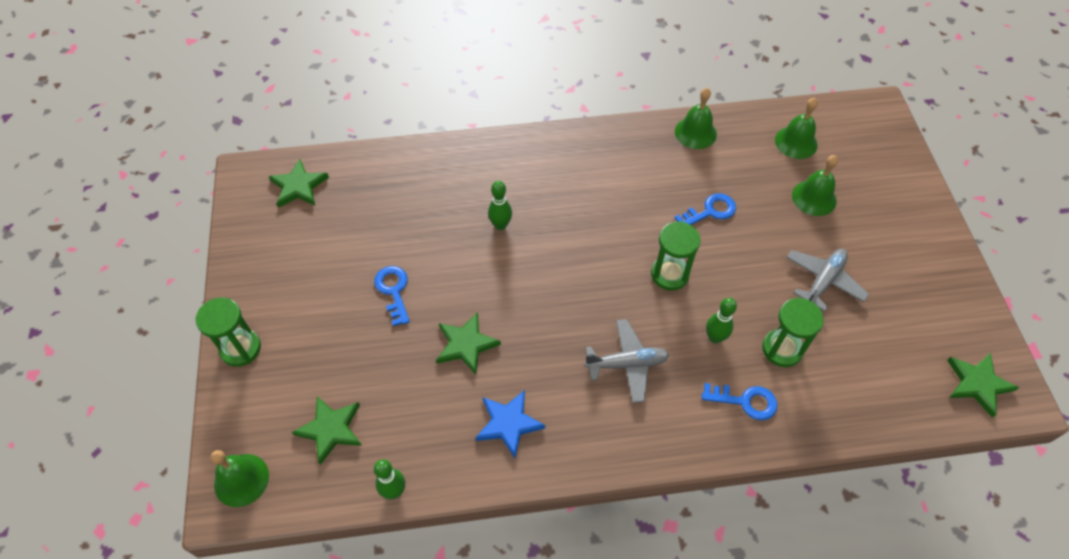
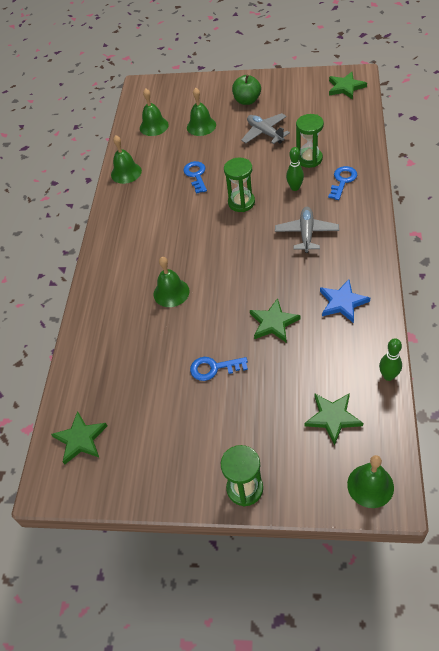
camera: 70 degrees left, 5 degrees down
(500, 225) = (171, 292): green bowling pin -> green bell
(891, 246) = (247, 101): none -> green apple

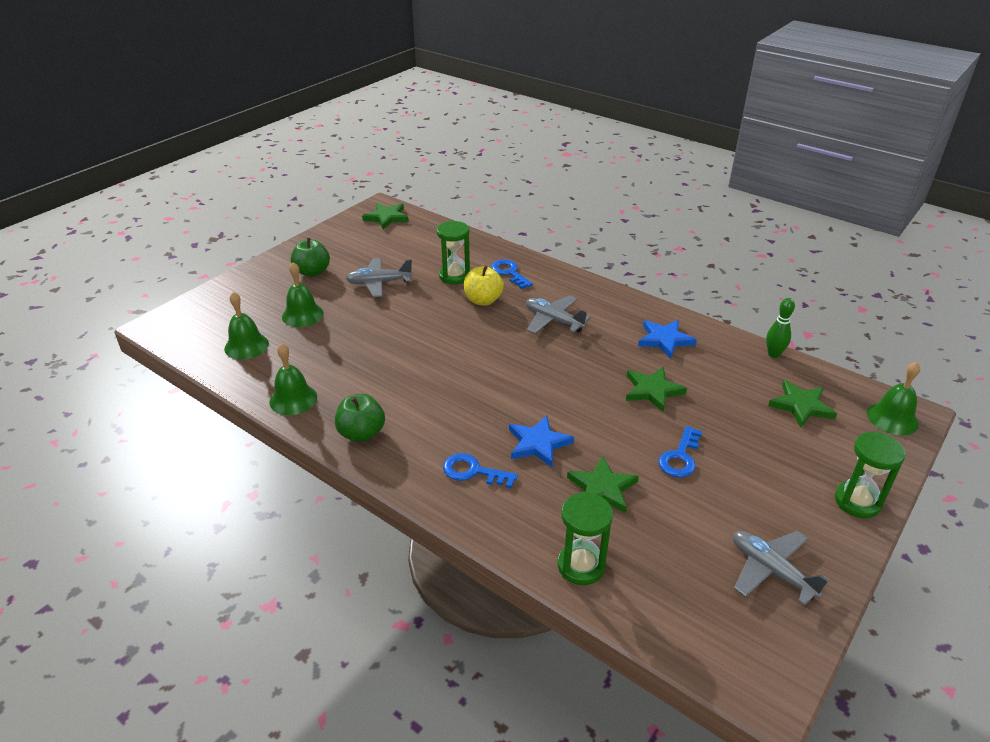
camera: 65 degrees left, 15 degrees down
(80, 439) = (706, 621): green star -> green star (602, 488)
(120, 215) = (361, 433): none -> green apple
(141, 458) = (771, 570): none -> grey plane
(171, 292) = (538, 443): green bell -> blue star
(196, 175) = (376, 350): blue key -> blue key (473, 471)
(241, 202) = (460, 339): green hourglass -> green hourglass (581, 565)
(295, 188) = (483, 300): green bowling pin -> yellow apple

